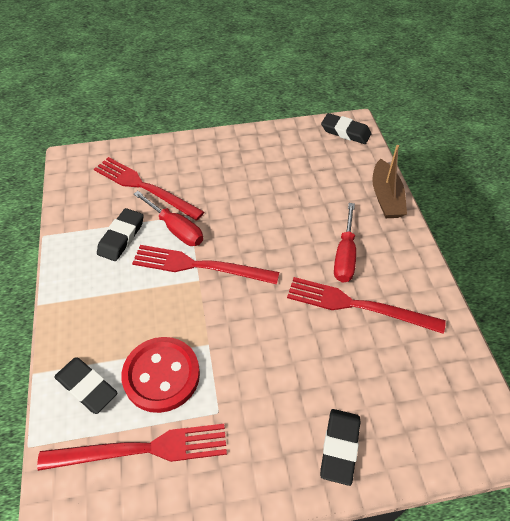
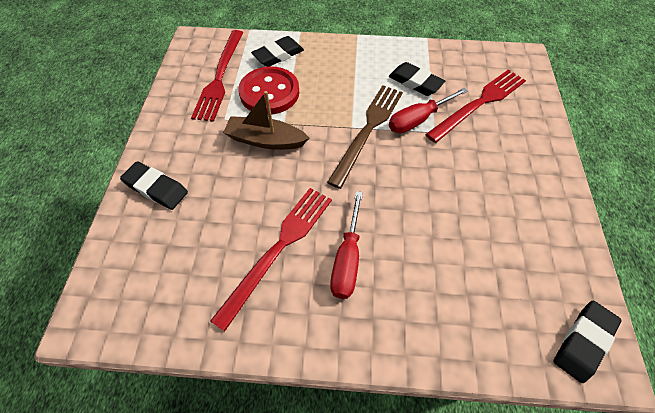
camera: 105 degrees right, 5 degrees up
(199, 266) = (368, 130): red fork -> brown fork
(345, 255) = (347, 259): red screwdriver -> red screwdriver turned 105 degrees counterclockwise
(386, 197) = (433, 347): brown boat -> brown boat (265, 140)

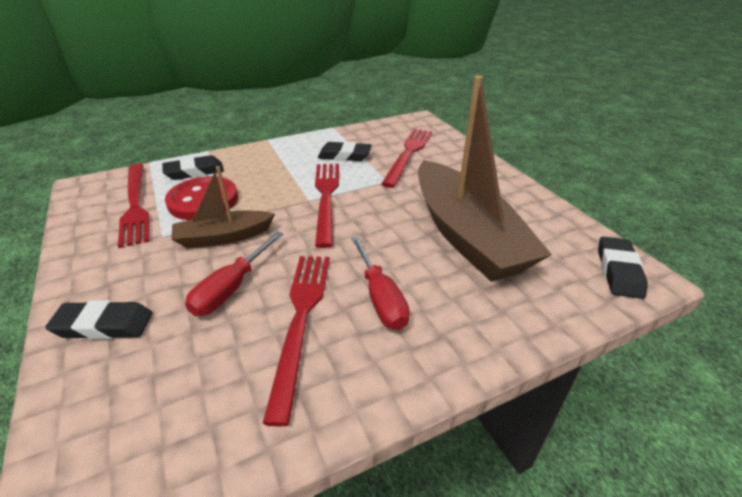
camera: 30 degrees left, 20 degrees down
(278, 55) = (194, 172): black eraser -> black eraser turned 45 degrees clockwise
(368, 130) = (326, 198): brown fork -> red fork
(418, 119) = (366, 177): red screwdriver -> red screwdriver (232, 288)
(464, 230) = (466, 235): none -> brown boat

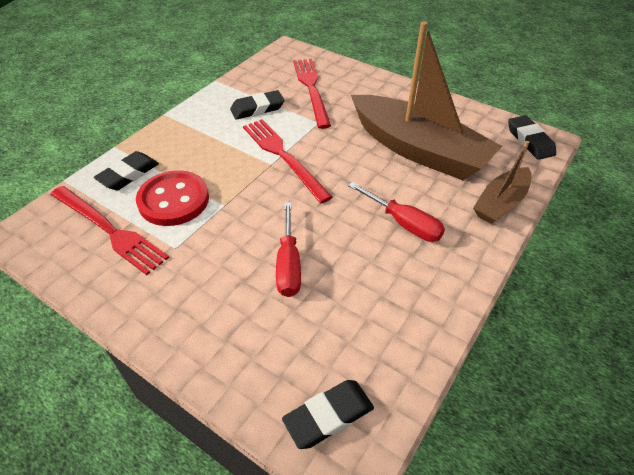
camera: 30 degrees left, 10 degrees up
(104, 325) = (218, 339): black eraser -> black eraser (328, 416)
(223, 237) = (233, 226): brown boat -> brown boat (500, 203)
(300, 319) = (365, 263): red fork -> none

